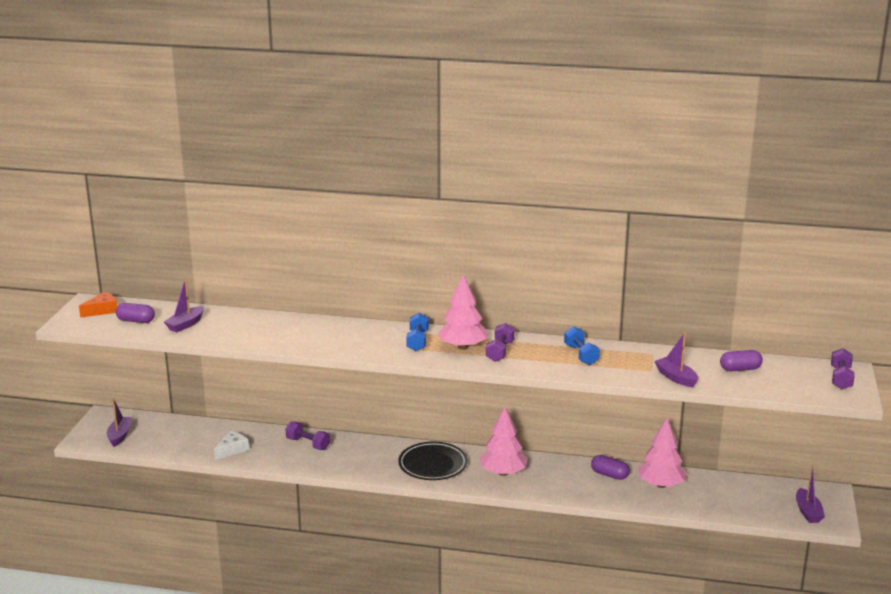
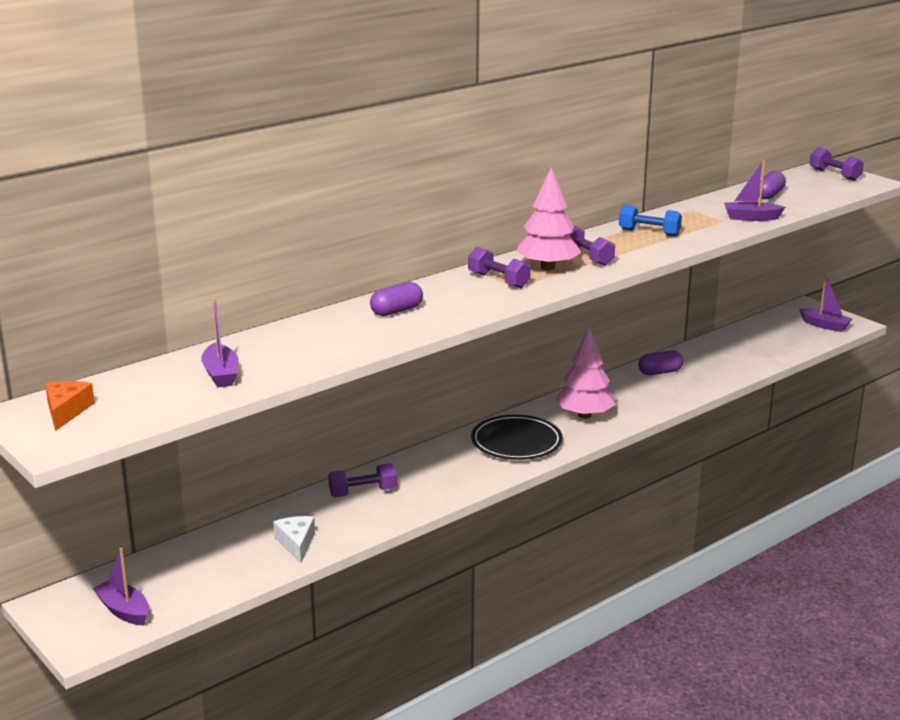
camera: 50 degrees left, 0 degrees up
(136, 321) = (146, 399): purple capsule -> purple capsule (396, 311)
(417, 341) = (498, 280): blue dumbbell -> purple dumbbell
(661, 484) = (706, 359): pink tree -> none

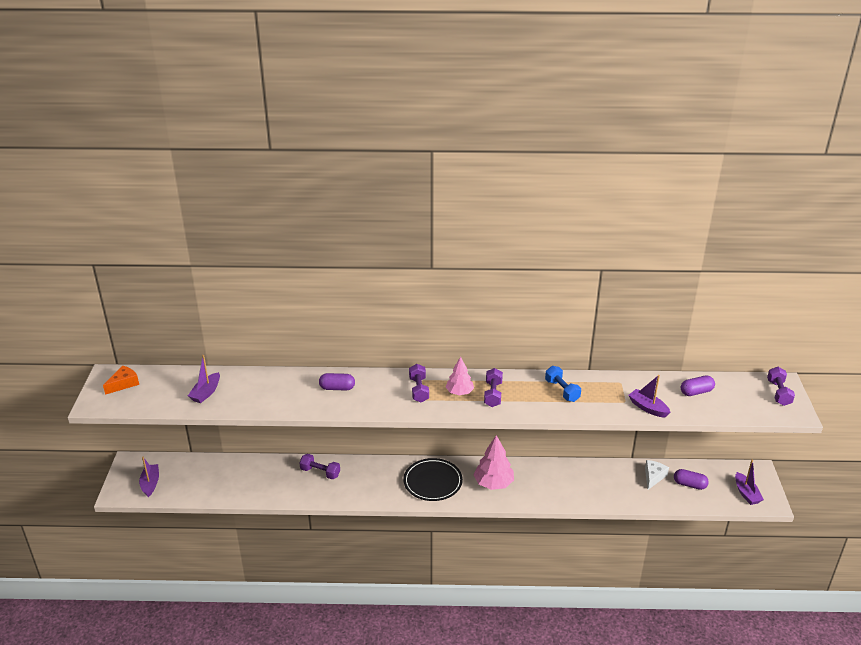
camera: 40 degrees right, 10 degrees up
(296, 543) = (255, 487): white cheese -> white cheese (653, 477)
(548, 267) = (459, 392): pink tree -> pink tree, size x0.65
(660, 372) = (580, 474): purple capsule -> purple capsule (689, 484)

